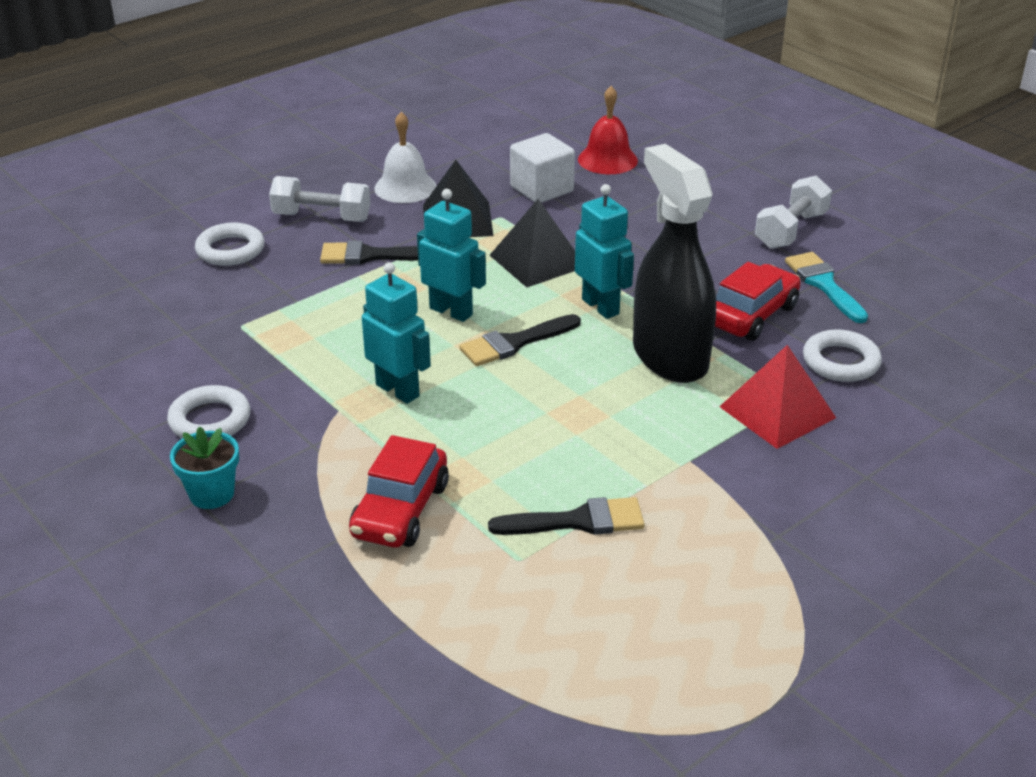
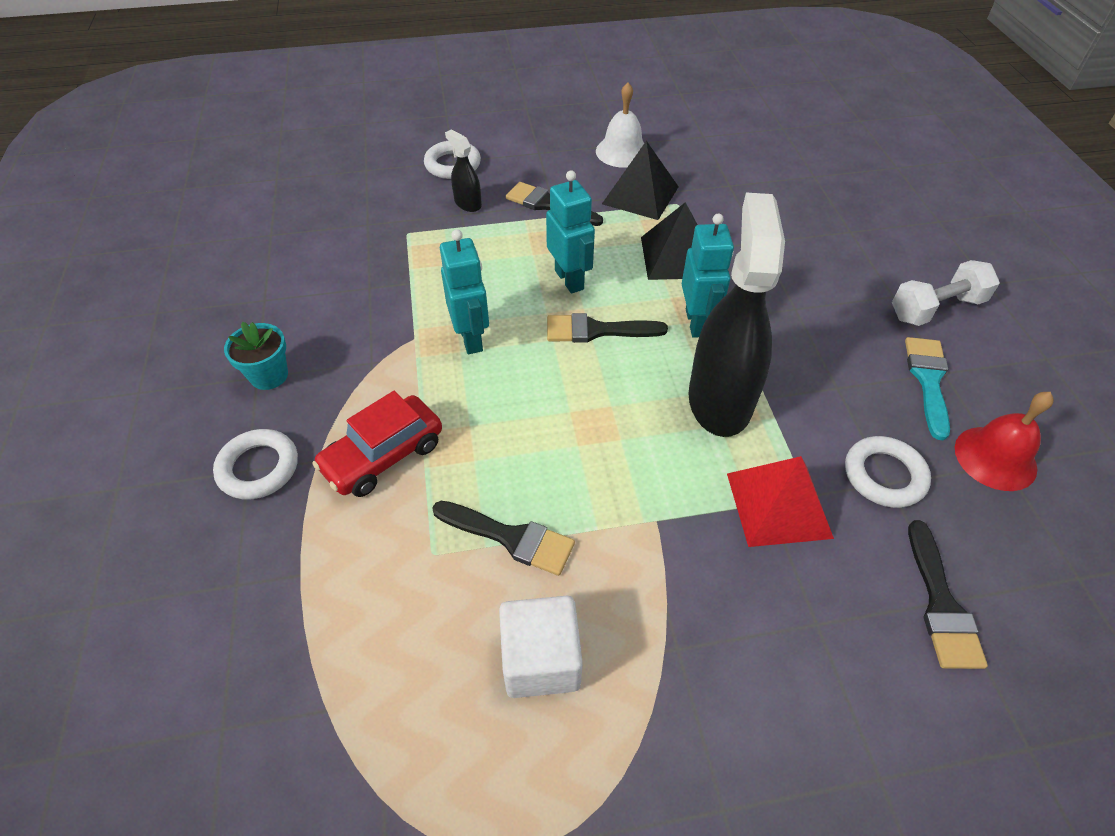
camera: 30 degrees right, 15 degrees up
(210, 420) = (321, 308): white ring -> white ring (258, 468)
(282, 280) = (467, 203): none -> black spray bottle
(322, 217) = (539, 158): white dumbbell -> none
(541, 189) = (732, 189): white cube -> white cube (541, 660)
(607, 160) = (811, 178): red bell -> red bell (995, 458)
(751, 315) = (830, 386): red car -> none
(941, 427) = (940, 603): none -> black brush

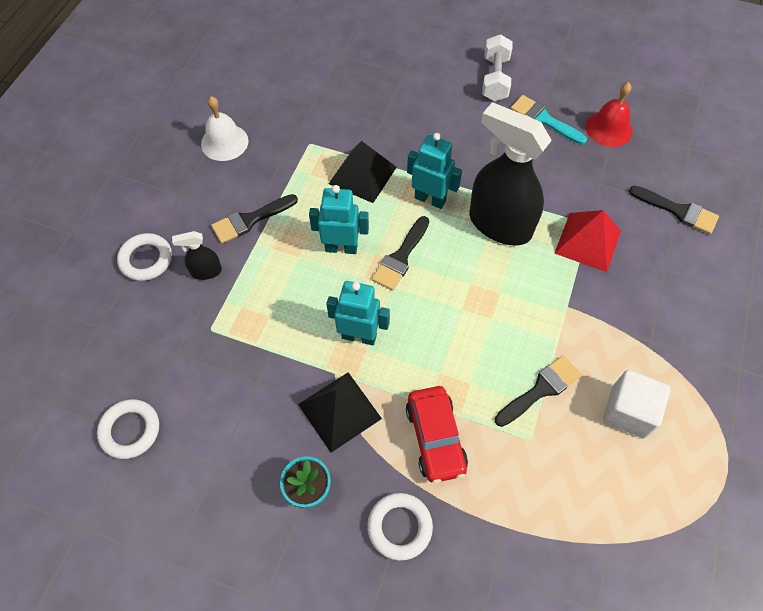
camera: 60 degrees left, 10 degrees up
(640, 195) = (283, 159): black pyramid -> black pyramid (339, 411)
(884, 475) = (594, 182): white ring -> white ring (130, 430)

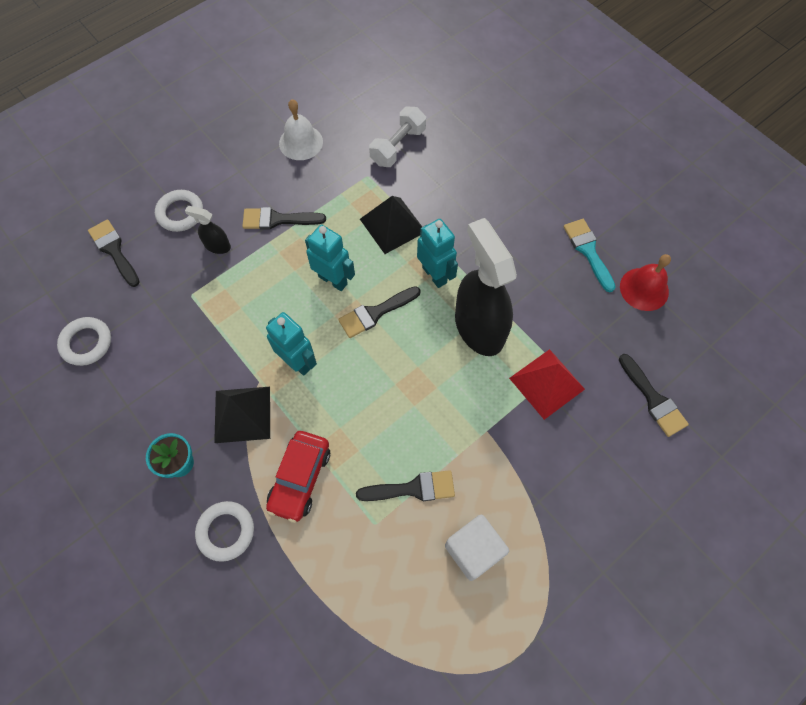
camera: 30 degrees right, 5 degrees up
(99, 327) = (114, 251): none -> black brush
(495, 79) = (570, 191): white dumbbell -> white dumbbell (398, 146)

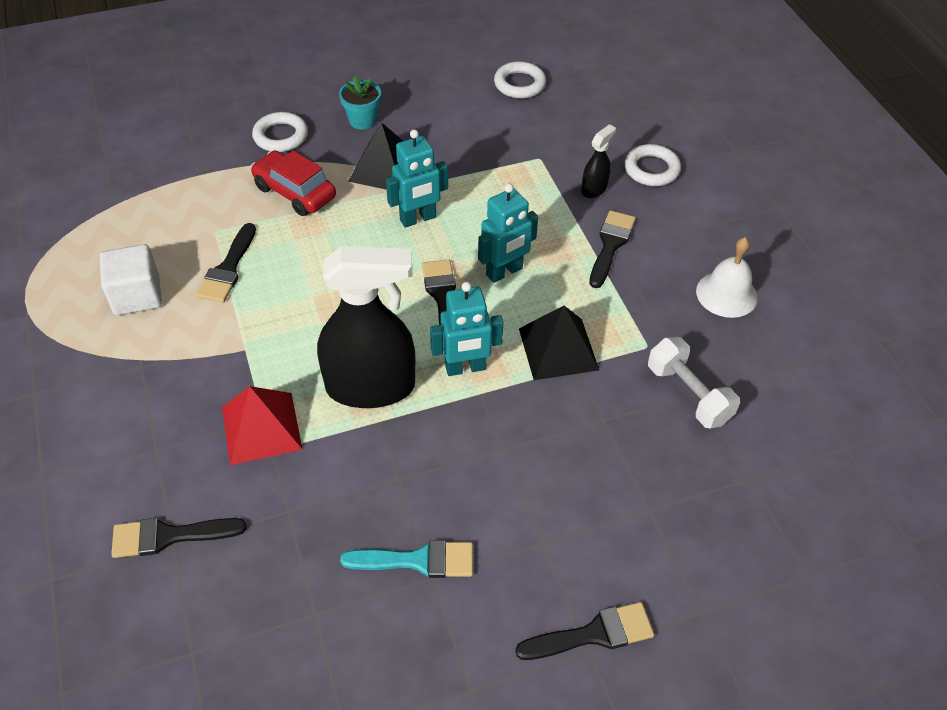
camera: 110 degrees right, 15 degrees down
(114, 251) = (620, 115): black brush -> black brush (593, 634)
(644, 289) = (322, 607): red bell -> none

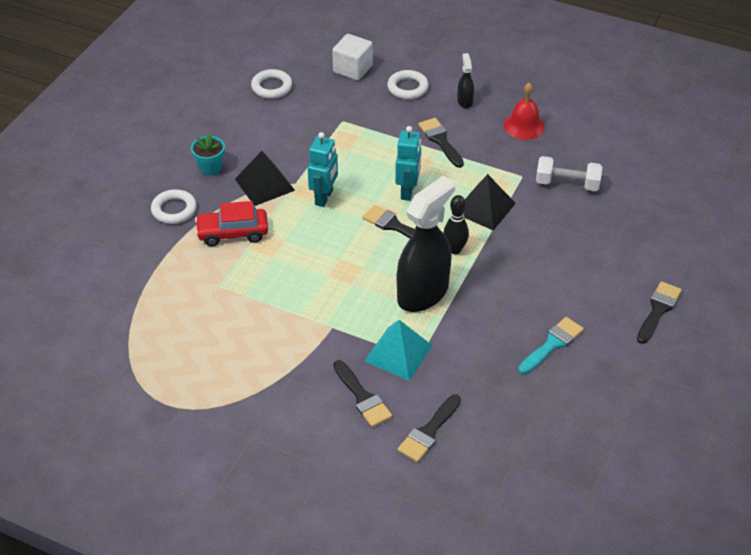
camera: 45 degrees left, 5 degrees down
(137, 295) = (228, 350): white cube -> white cube (352, 69)
(228, 268) = (258, 298): black brush -> black brush (362, 397)
(261, 428) = (398, 353): red pyramid -> turquoise pyramid
(465, 368) = (455, 249): turquoise robot -> black bowling pin
(594, 189) = (393, 118): black spray bottle -> black spray bottle (465, 101)
(726, 294) = (524, 126): white bell -> red bell

